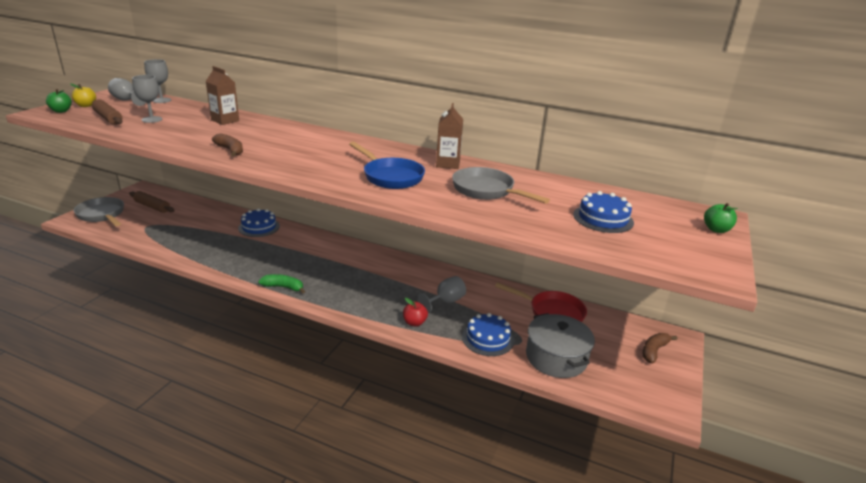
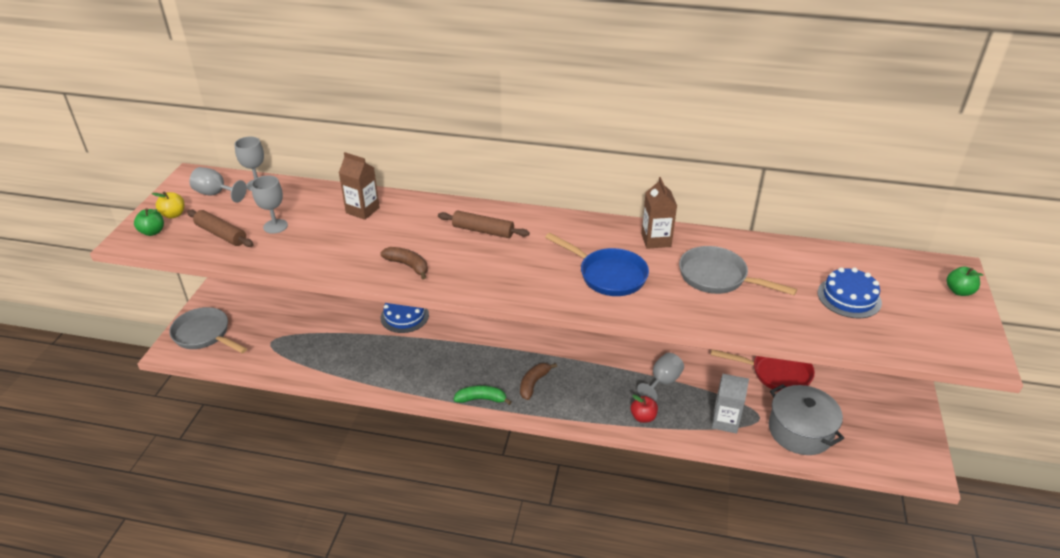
camera: 10 degrees left, 10 degrees up
(152, 206) = (257, 309): brown rolling pin -> brown rolling pin (483, 231)
(487, 339) = (725, 422): blue cake -> grey carton
(654, 351) = (890, 401): brown banana -> brown banana (533, 383)

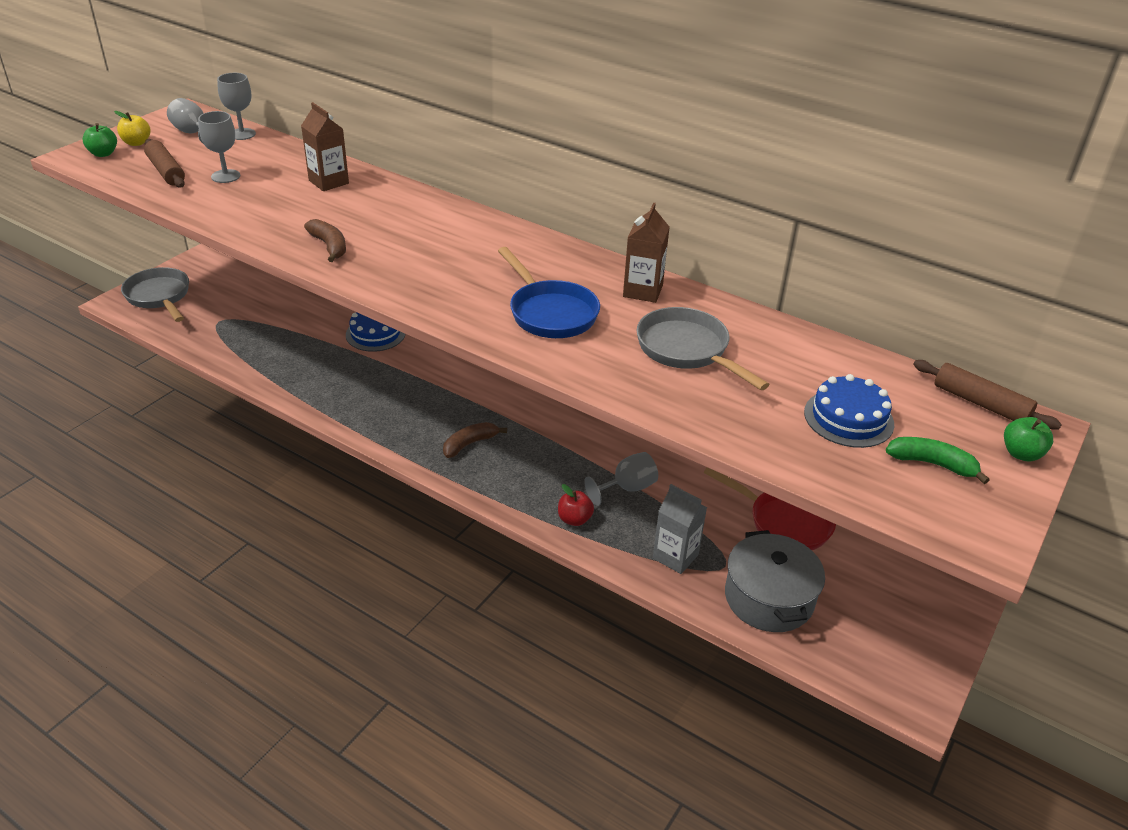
camera: 20 degrees right, 0 degrees up
(481, 399) = (398, 442): green banana -> green banana (932, 464)
(483, 231) = (443, 232): brown rolling pin -> brown rolling pin (980, 403)

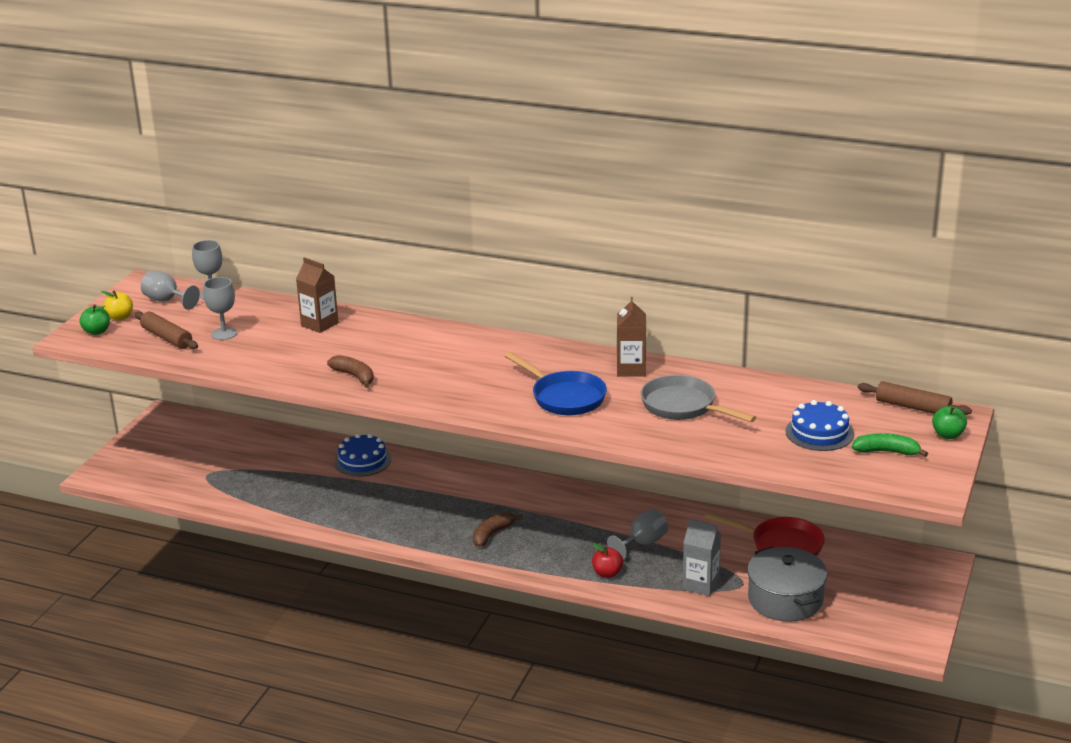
camera: 10 degrees left, 10 degrees down
(159, 297) = (135, 463): grey pan -> none

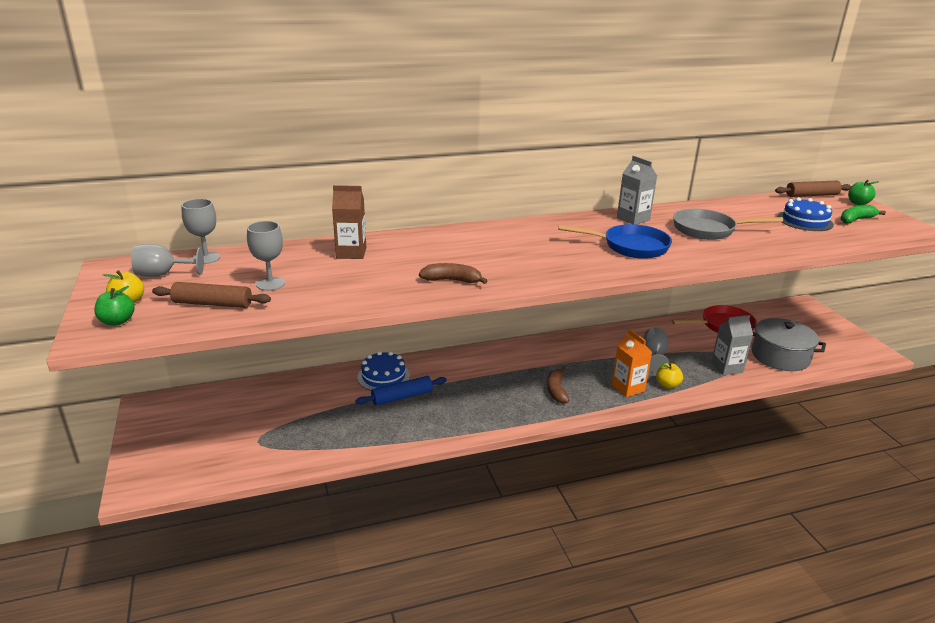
camera: 40 degrees left, 0 degrees up
(354, 485) = (402, 397): none -> blue rolling pin
(563, 560) = (628, 388): none -> orange carton
(607, 573) = (667, 385): red apple -> yellow apple
(631, 369) = (633, 219): brown carton -> grey carton

